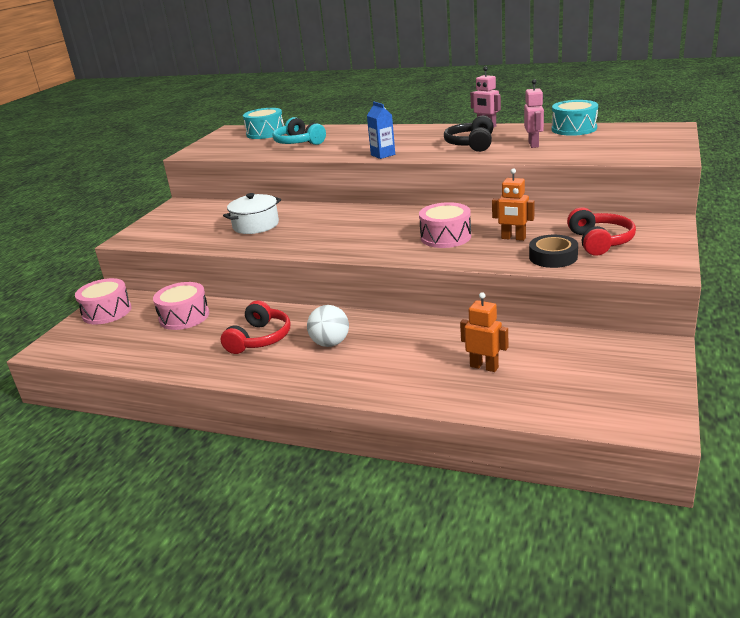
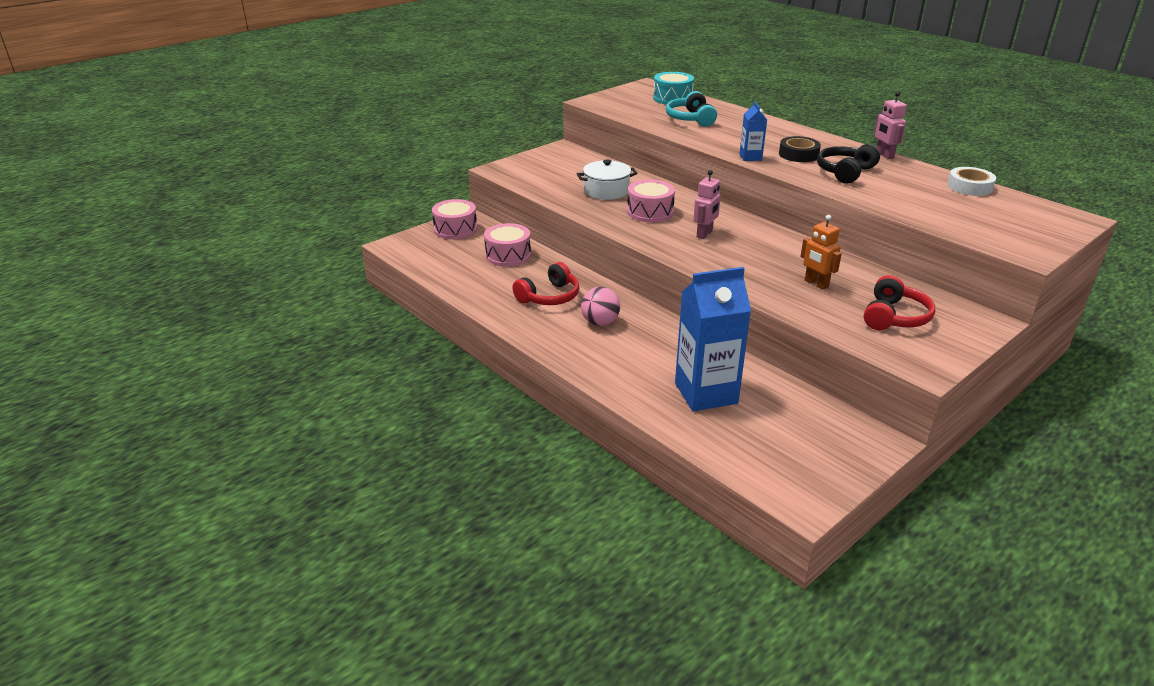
camera: 25 degrees right, 5 degrees up
(330, 343) = (600, 322): white ball -> pink ball
(445, 237) = (756, 260): pink drum -> pink drum (650, 212)
(484, 367) = (706, 393): orange robot -> blue carton
(533, 144) = (905, 192): pink robot -> pink robot (704, 234)
(553, 257) = (832, 316): black tape -> black tape (798, 154)
(574, 129) = (969, 187): turquoise drum -> white tape

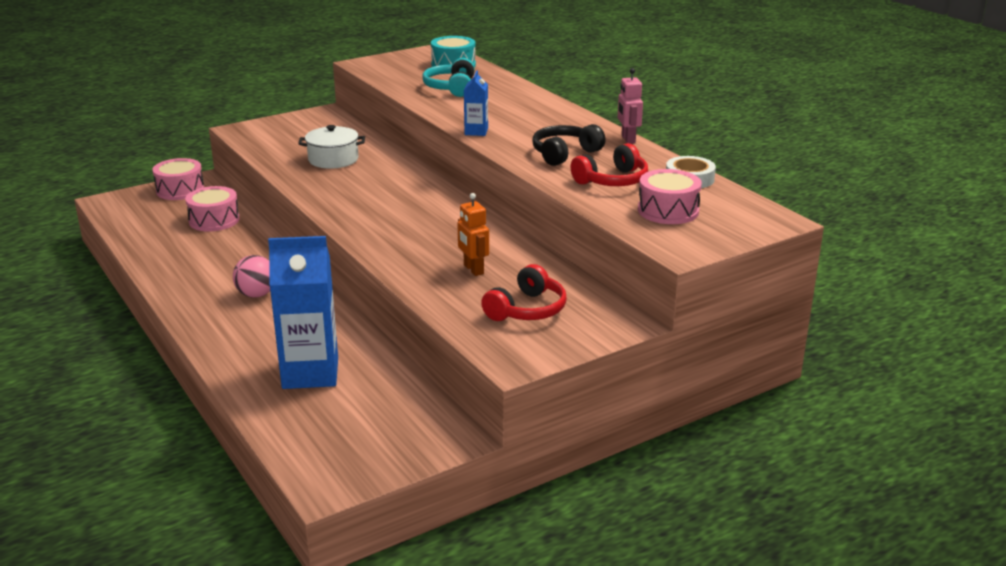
camera: 10 degrees right, 5 degrees down
(549, 297) = (224, 265): red headphones -> red headphones (612, 180)
(650, 212) = (361, 184): pink drum -> pink drum (668, 211)
(704, 234) = (399, 210): pink robot -> none
(798, 154) = (532, 132): black tape -> none

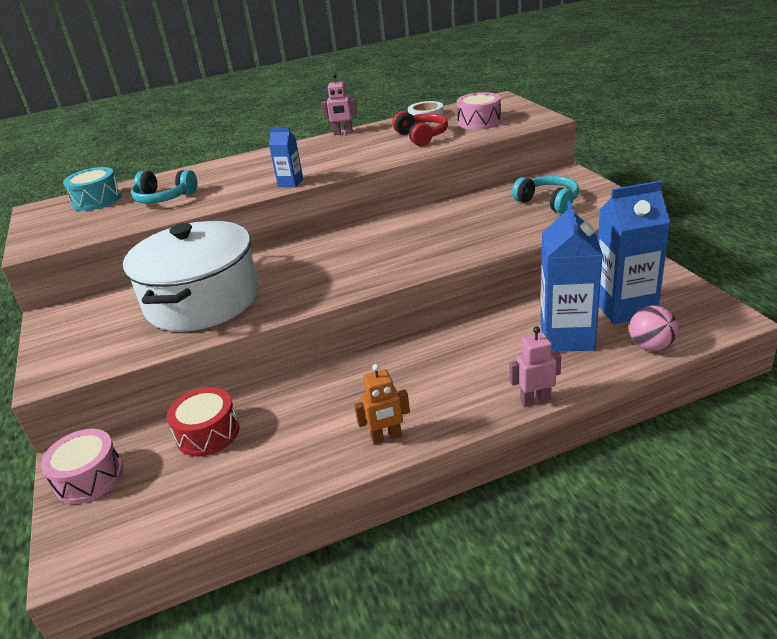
camera: 75 degrees left, 5 degrees up
(211, 355) = (535, 400): none -> pink robot
(214, 220) = (208, 433): pink drum -> red drum
(256, 294) = (412, 381): pink ball -> pink ball (651, 346)
(333, 159) = (203, 300): white pot -> white pot, size x2.04
(363, 411) = (624, 308): none -> blue carton
(473, 269) = (480, 222): orange robot -> orange robot (386, 437)
(527, 310) = (548, 202): red headphones -> turquoise headphones
(565, 154) = (361, 151): black headphones -> none

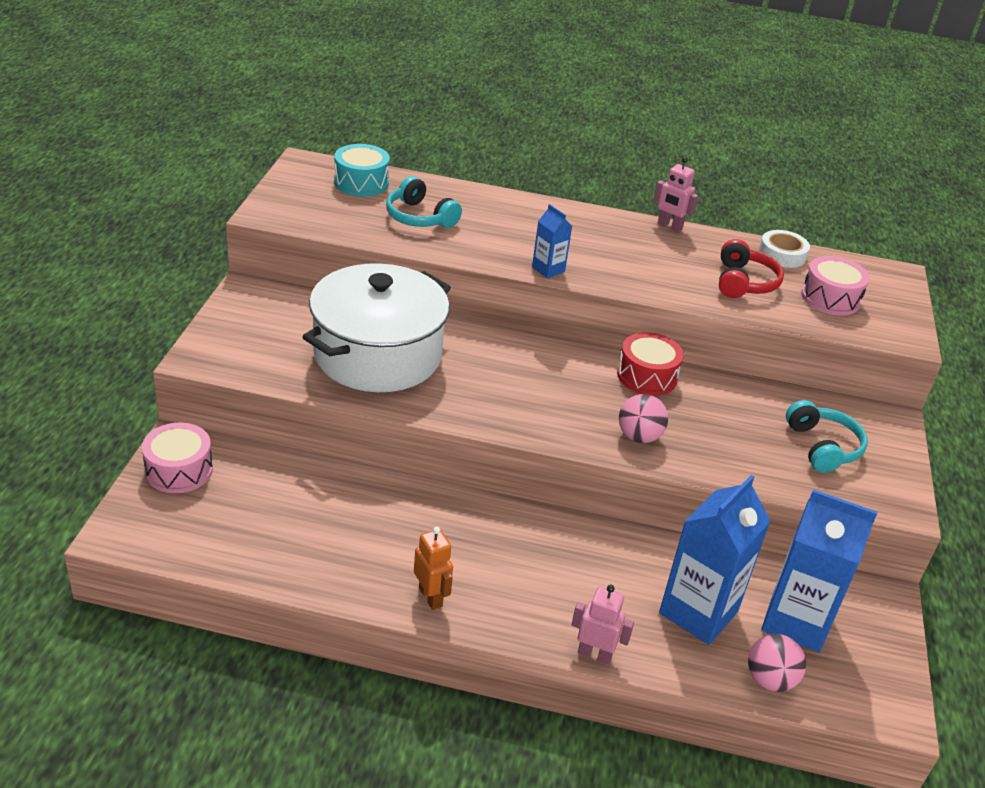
camera: 25 degrees right, 5 degrees up
(208, 433) = (295, 491): red drum -> red drum (647, 376)
(386, 437) = (431, 597): orange robot -> orange robot turned 135 degrees counterclockwise
(438, 252) = (639, 437): none -> pink ball

